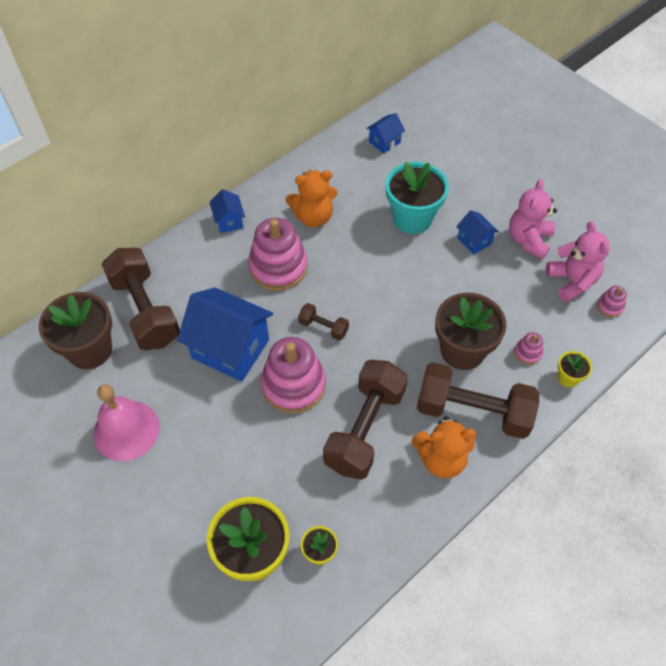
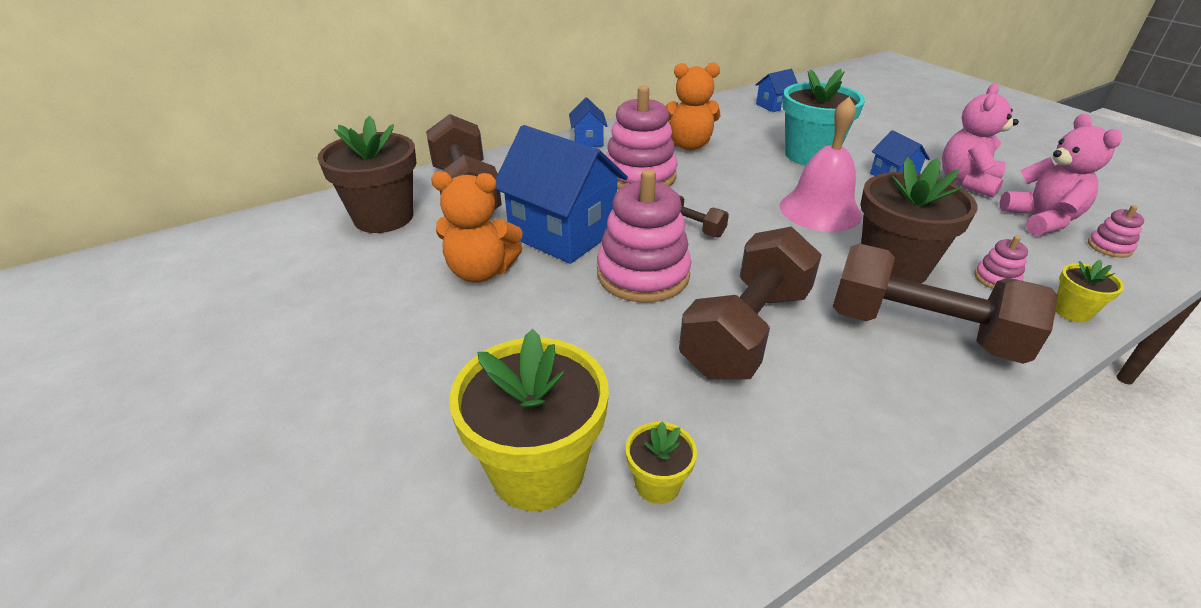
camera: 10 degrees right, 20 degrees down
(126, 430) = (394, 293): pink bell -> pink bell (820, 210)
(441, 459) = (876, 381): orange teddy bear -> orange teddy bear (481, 271)

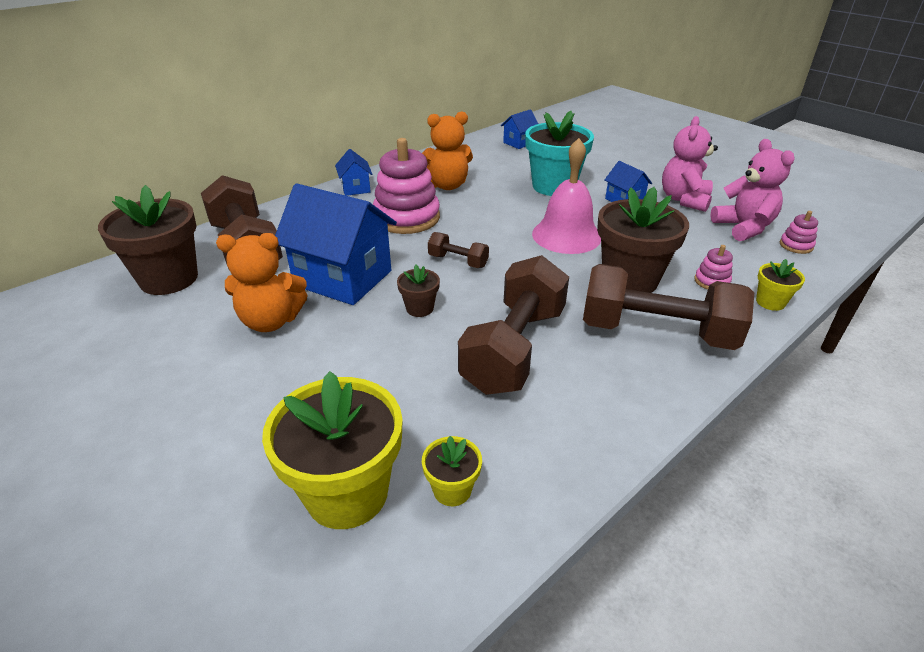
camera: 10 degrees left, 0 degrees up
(643, 275) = (419, 308): pink stacking toy -> brown flower pot

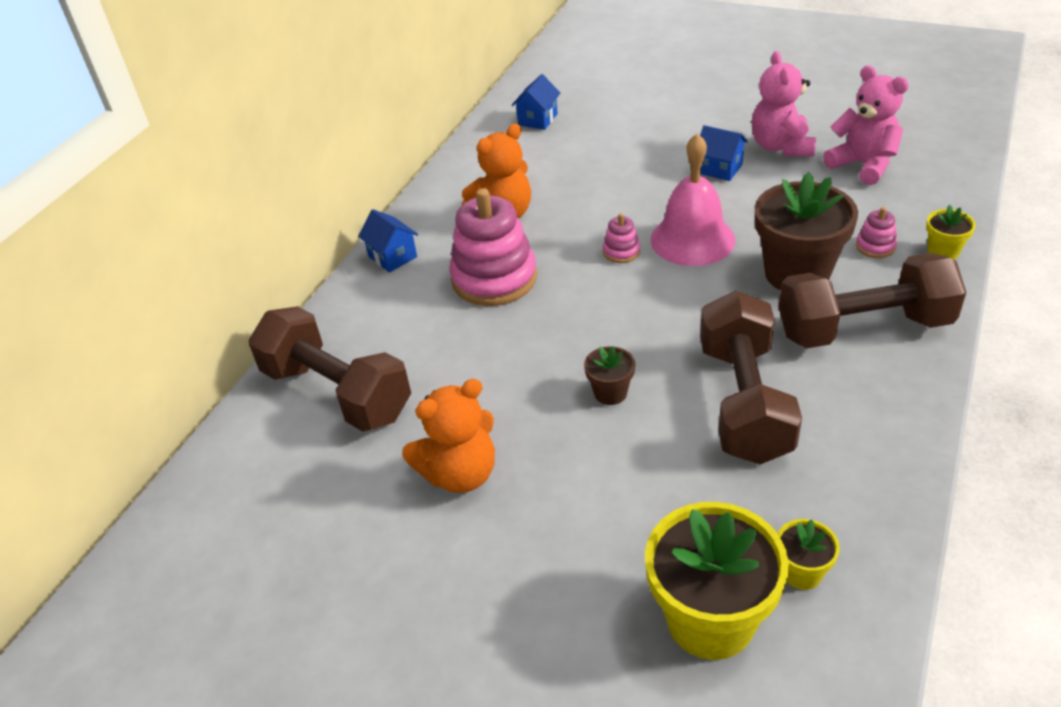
camera: 20 degrees left, 5 degrees up
(169, 279) = (280, 470): brown flower pot -> none
(343, 278) = (492, 388): blue house -> none
(458, 261) = (602, 317): brown dumbbell -> none
(554, 186) = (628, 174): turquoise flower pot -> none
(796, 245) = (925, 171): pink stacking toy -> pink stacking toy (621, 251)

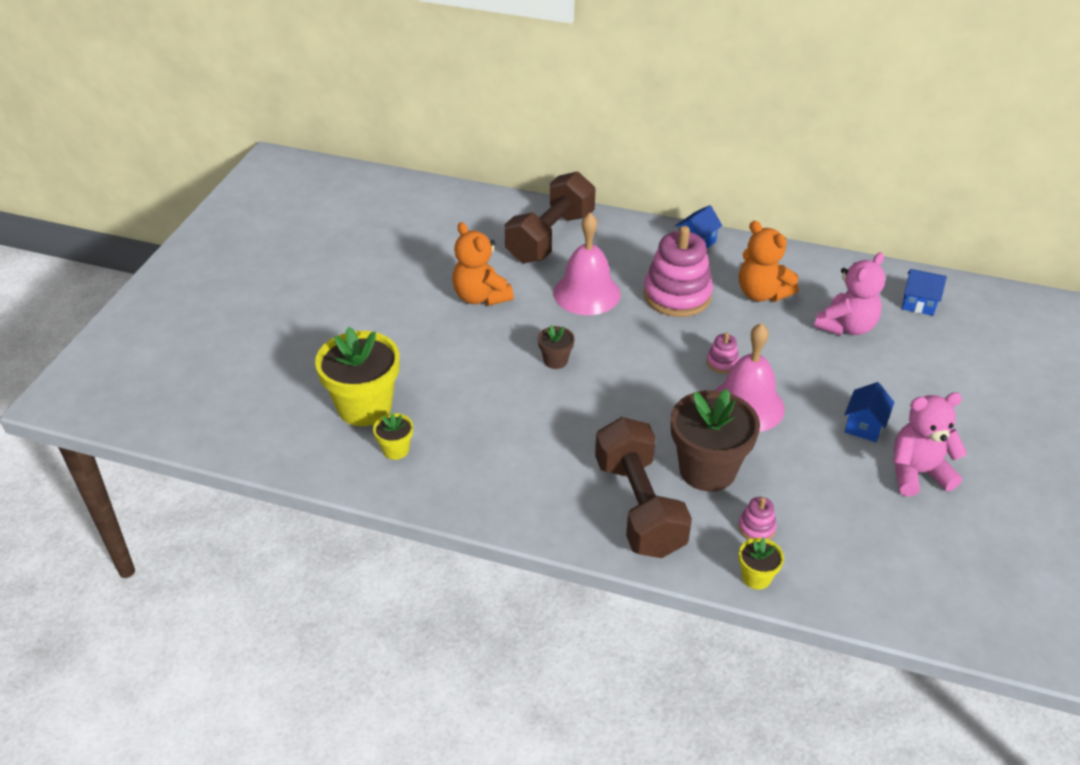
camera: 80 degrees right, 0 degrees up
(474, 358) = (586, 293): none -> pink bell
(744, 402) = (549, 429): brown dumbbell -> none
(863, 165) = (898, 535): pink teddy bear -> pink teddy bear (846, 326)

